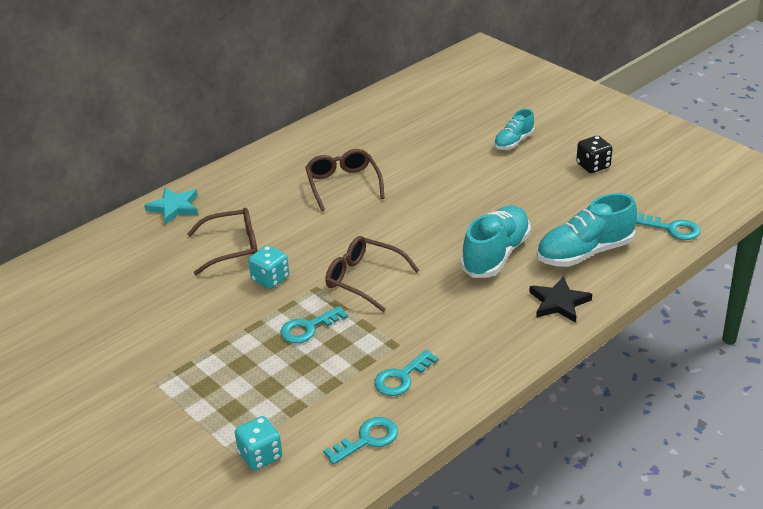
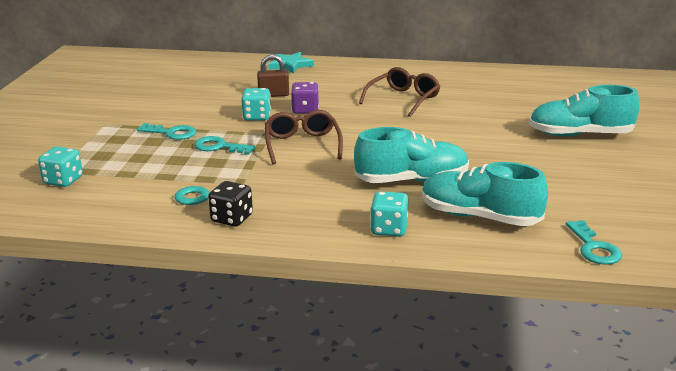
camera: 50 degrees right, 10 degrees down
(232, 248) = (273, 95): brown glasses -> brown padlock
(294, 246) = (305, 110): none -> purple dice
(367, 439) = (117, 211): turquoise key -> turquoise key (171, 133)
(513, 142) = (580, 135): turquoise shoe -> turquoise shoe, size x1.73
(559, 303) = (389, 229): black star -> turquoise dice
(593, 166) = (615, 177): black dice -> black dice (232, 218)

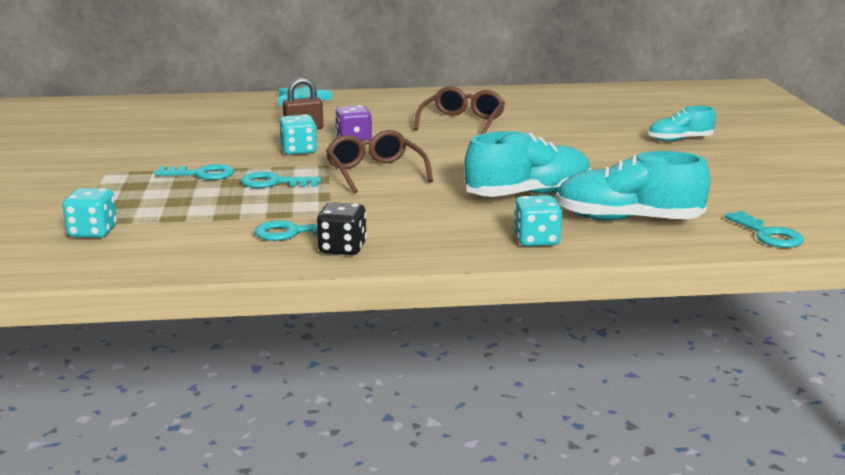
camera: 15 degrees left, 5 degrees down
(580, 135) = (680, 140): turquoise shoe -> turquoise shoe, size x0.58

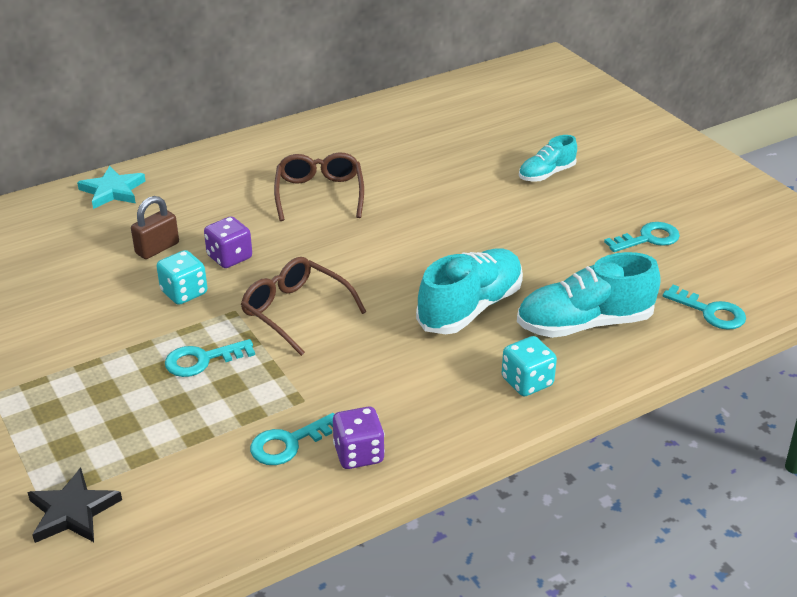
camera: 25 degrees left, 15 degrees up
(92, 232) = (73, 511): turquoise dice -> black star
(202, 174) = (110, 367): turquoise key -> turquoise key (648, 238)
(342, 249) = (359, 454): black dice -> purple dice

